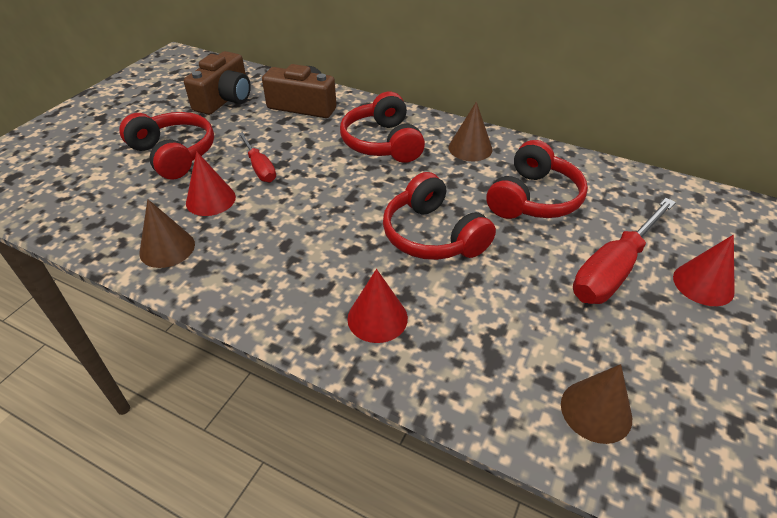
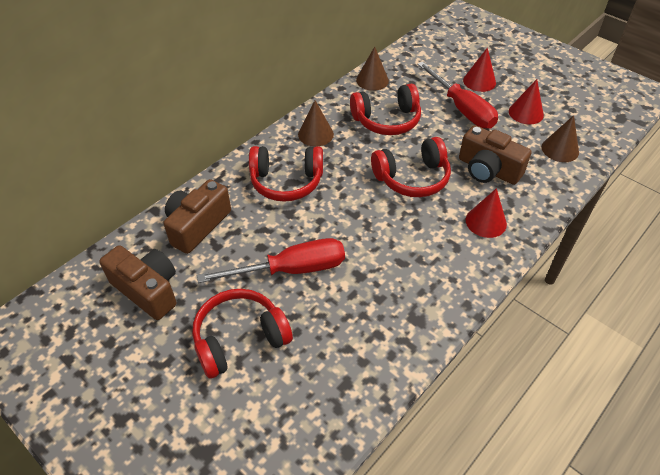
camera: 75 degrees left, 5 degrees up
(167, 248) = (387, 343): brown cone -> brown cone (372, 80)
(210, 200) = (328, 309): red cone -> red cone (526, 113)
(260, 168) = (291, 270): red screwdriver -> red screwdriver, size x1.72
(489, 312) = (488, 170): none -> brown camera
(533, 198) = (387, 120): red headphones -> red headphones turned 120 degrees clockwise

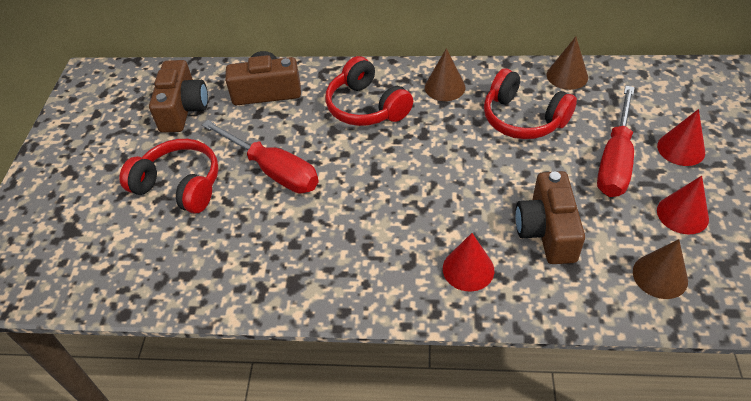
camera: 55 degrees right, 0 degrees up
(412, 178) = (465, 181): red headphones -> none

